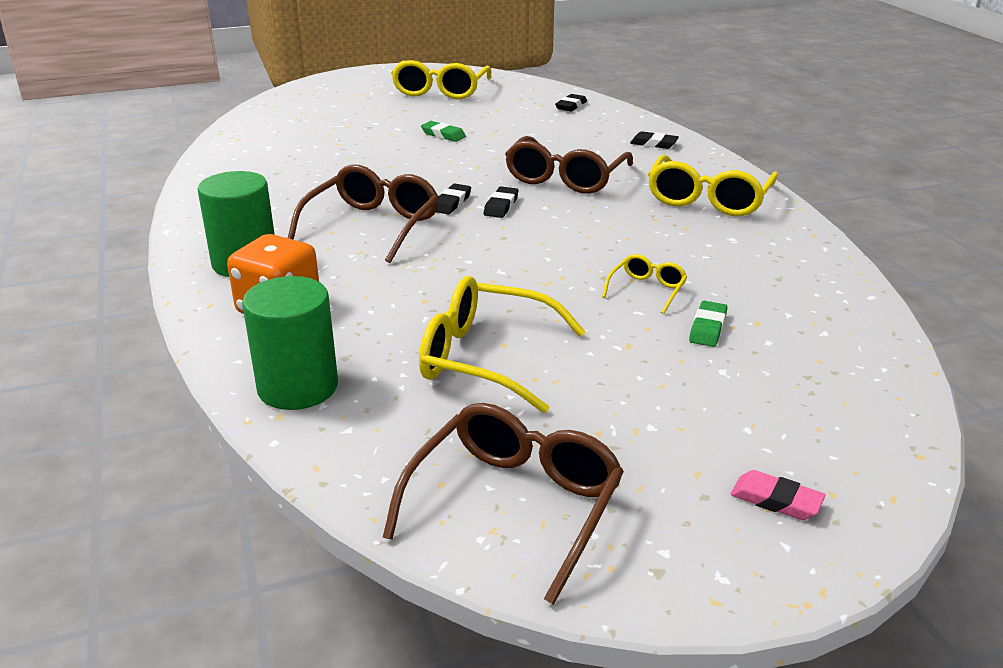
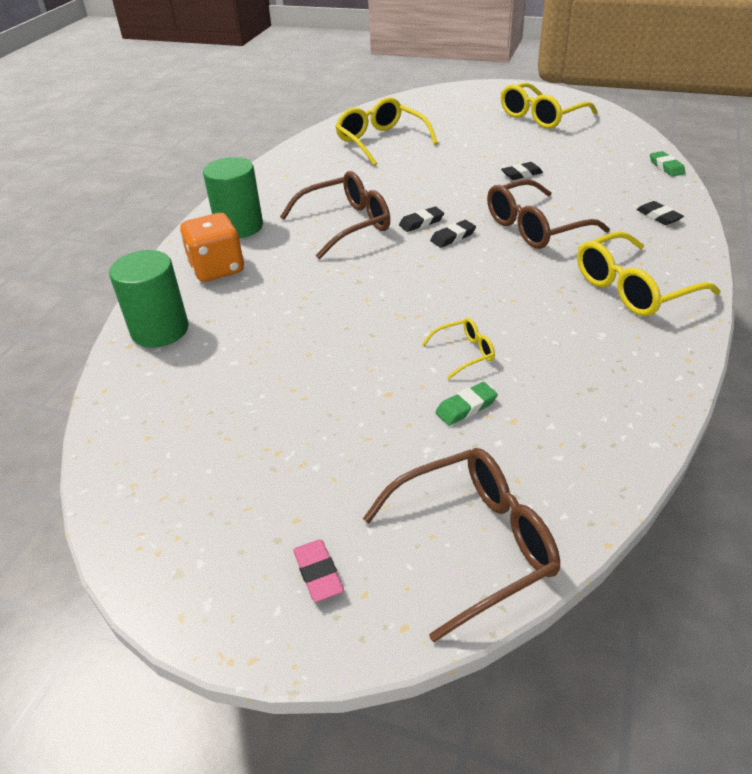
camera: 40 degrees right, 10 degrees up
(443, 135) = (491, 159): green eraser -> green eraser (666, 167)
(485, 358) = (283, 359): yellow glasses -> yellow glasses (380, 141)
(515, 505) = (164, 475): brown glasses -> brown glasses (475, 543)
(571, 106) = (632, 157): black eraser -> black eraser (521, 174)

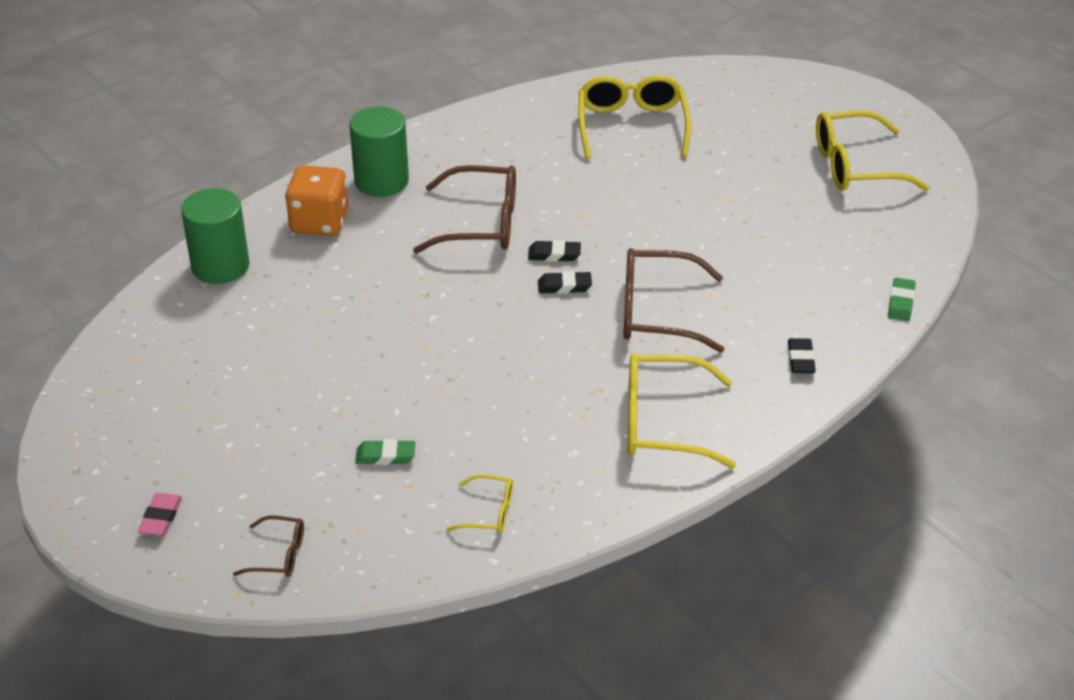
camera: 30 degrees right, 0 degrees up
(465, 353) = (438, 409): yellow glasses -> yellow glasses (489, 513)
(475, 543) = (279, 555): brown glasses -> brown glasses, size x0.50
(521, 174) = (728, 240): black eraser -> none

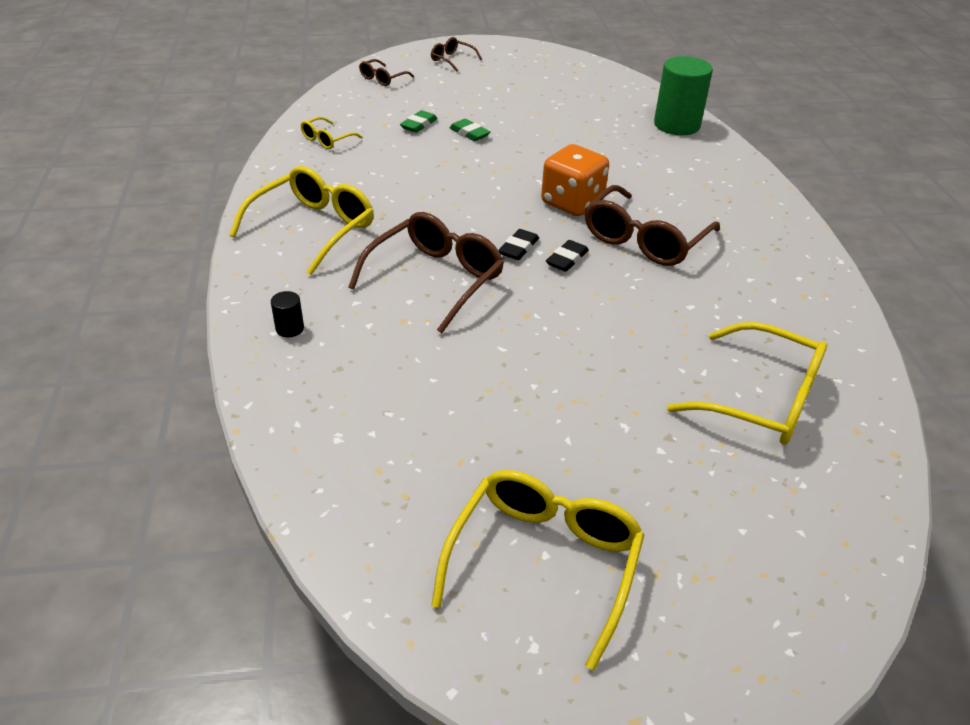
camera: 120 degrees right, 0 degrees up
(160, 518) = (452, 60): pink eraser -> brown glasses
(319, 222) = (704, 172): orange dice -> orange dice (572, 203)
(381, 181) = (747, 214): green cylinder -> none
(801, 359) = (289, 328): black eraser -> black cylinder
(901, 303) = (278, 441): green eraser -> green eraser (469, 133)

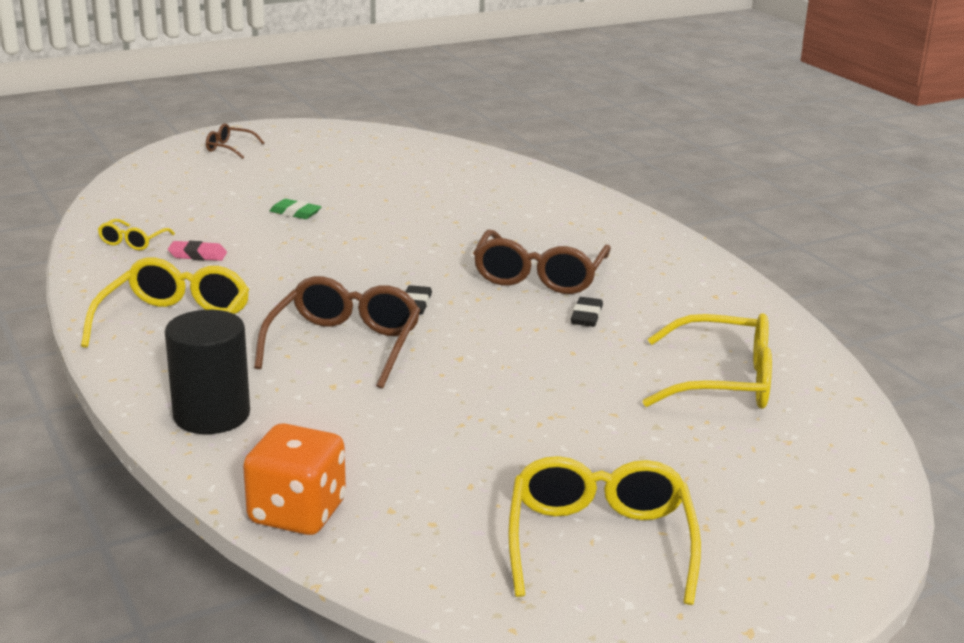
camera: 20 degrees left, 15 degrees down
(289, 328) = (212, 415): black cylinder -> black cylinder, size x2.34
(369, 162) = (197, 255): none -> pink eraser
(382, 79) = (159, 176): brown glasses -> none
(419, 125) = (232, 213): green eraser -> none
(567, 259) = (471, 305): black eraser -> black eraser (586, 316)
(572, 203) = (446, 257): orange dice -> orange dice (297, 513)
(676, 125) = (512, 175): green cylinder -> none

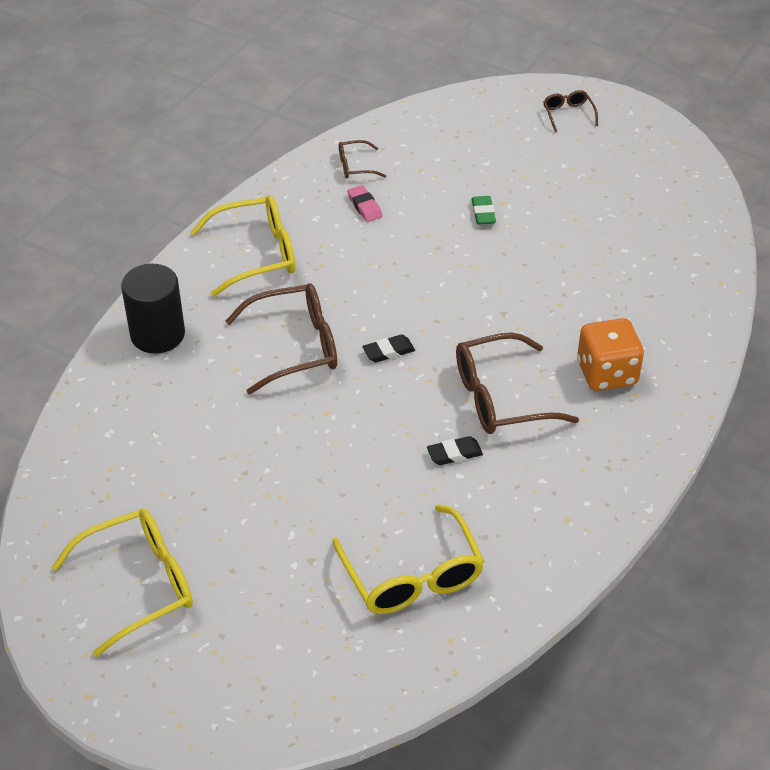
camera: 60 degrees right, 20 degrees up
(132, 242) = (355, 166): yellow glasses -> brown glasses
(297, 513) = (78, 429): orange dice -> orange dice (606, 373)

